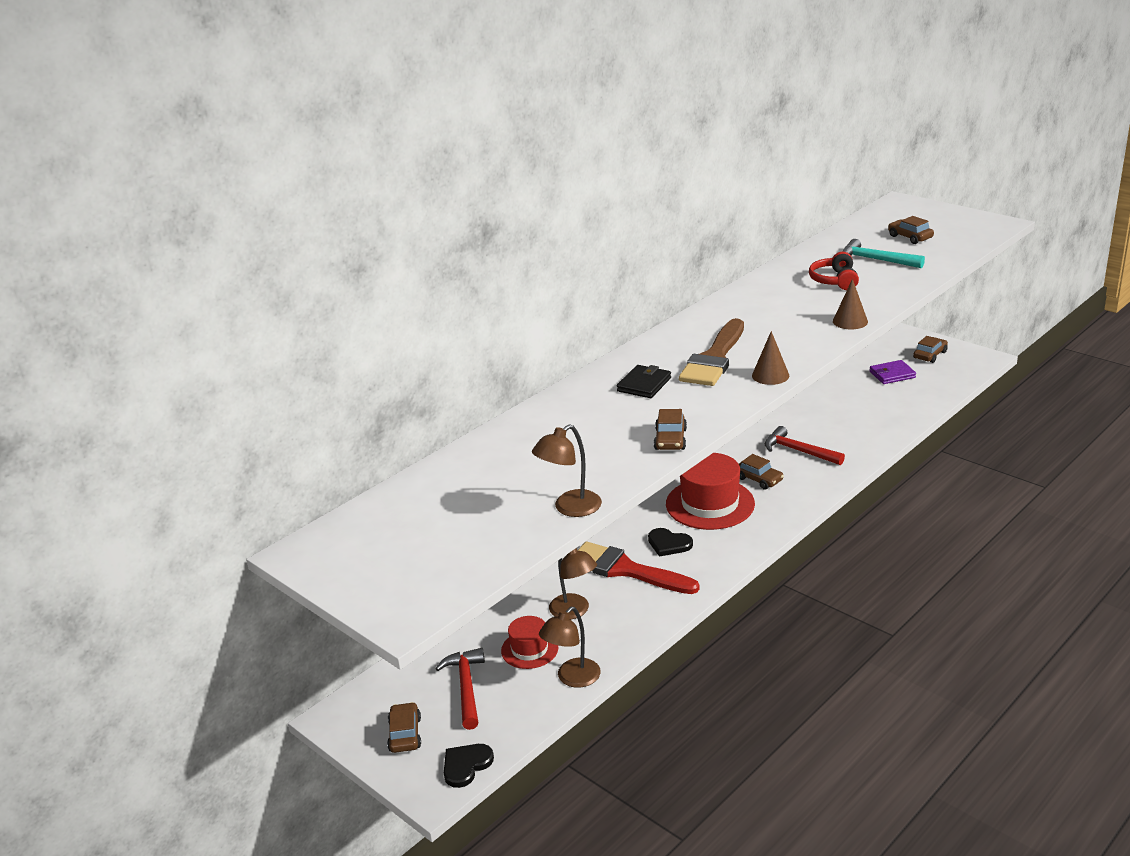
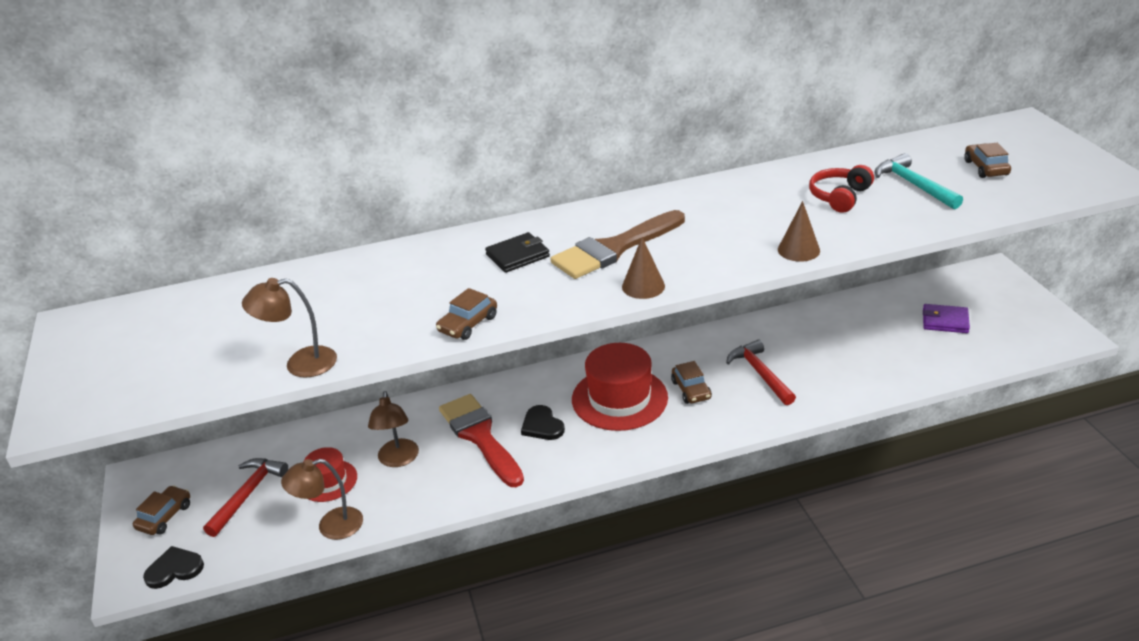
camera: 30 degrees right, 5 degrees up
(930, 355) = (1011, 312): brown car -> none

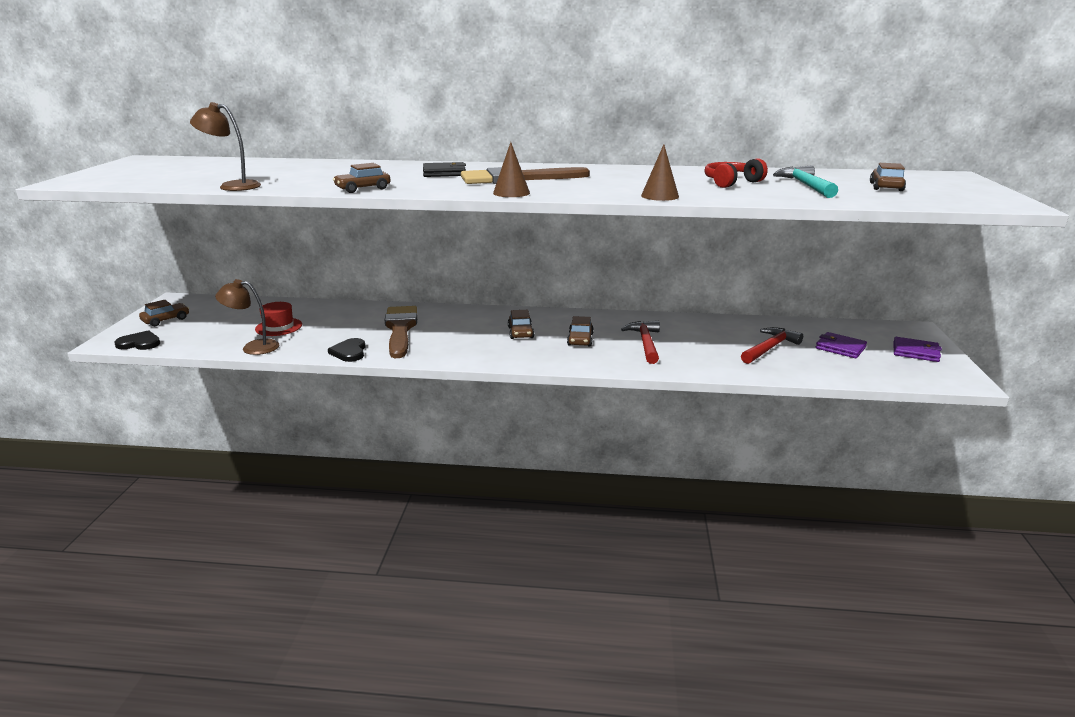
camera: 20 degrees right, 10 degrees down
(247, 495) = (224, 322): red hammer -> red hammer (769, 348)
(398, 460) = (334, 327): brown lamp -> none
(480, 436) = (400, 329): red brush -> brown brush
(542, 425) = (449, 333): black heart -> black heart (349, 352)
(619, 398) = (520, 332): red hat -> brown car
(1012, 306) = (915, 352): none -> purple wallet

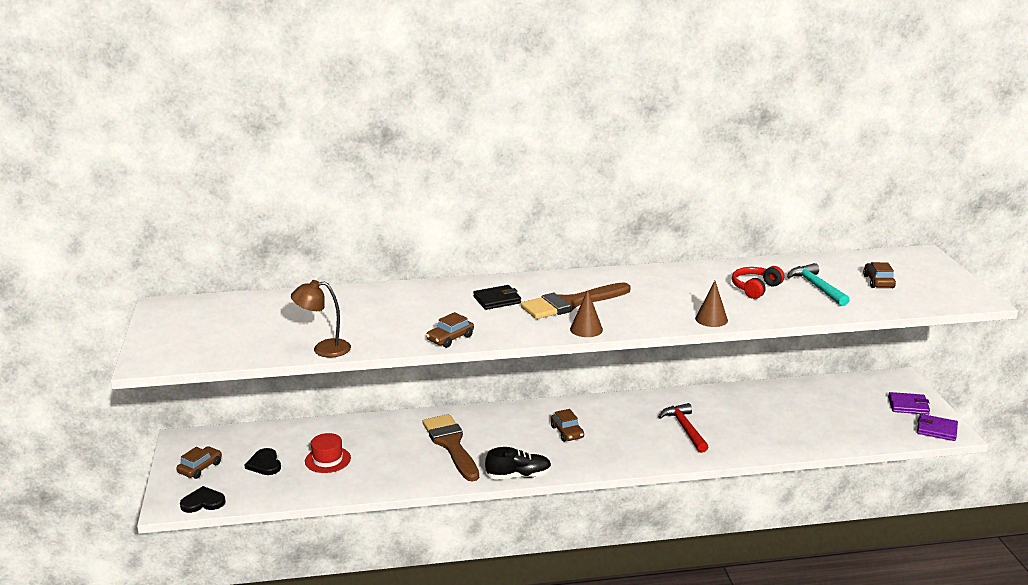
camera: 15 degrees left, 0 degrees up
(253, 347) = (325, 489): brown lamp -> none
(349, 352) = (423, 480): black heart -> black heart (264, 464)
(444, 359) = (518, 476): none -> black shoe
(580, 340) = (626, 433): brown car -> none
(769, 348) = (791, 419): red hammer -> none
(840, 348) = (848, 410): purple wallet -> purple wallet (936, 430)

